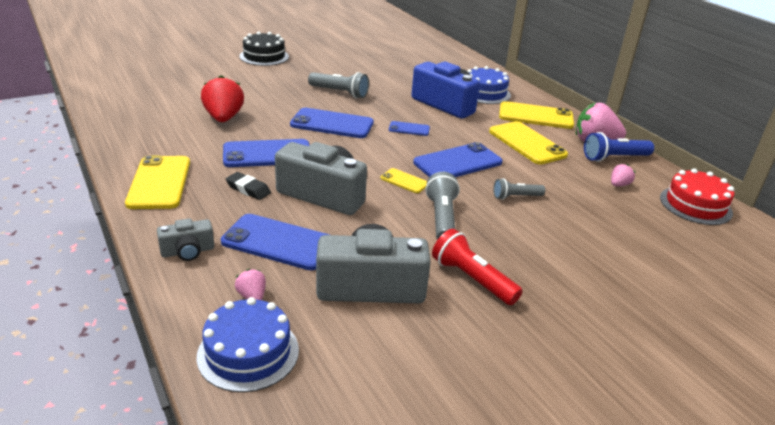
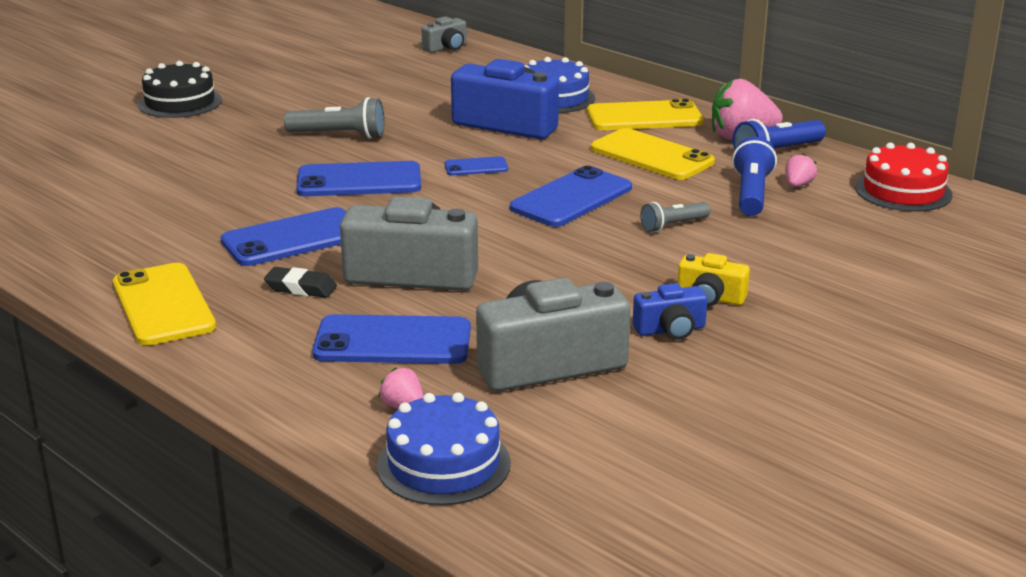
camera: 15 degrees left, 5 degrees down
(188, 251) = (276, 377): grey camera -> grey camera (446, 47)
(223, 118) = (188, 203): red strawberry -> none
(404, 181) = (513, 235): yellow phone -> none
(442, 218) = (591, 270): grey flashlight -> none
(472, 279) = (670, 330): red flashlight -> blue camera
(514, 260) = (710, 298): none -> yellow camera
(582, 184) = (752, 194): none -> blue flashlight

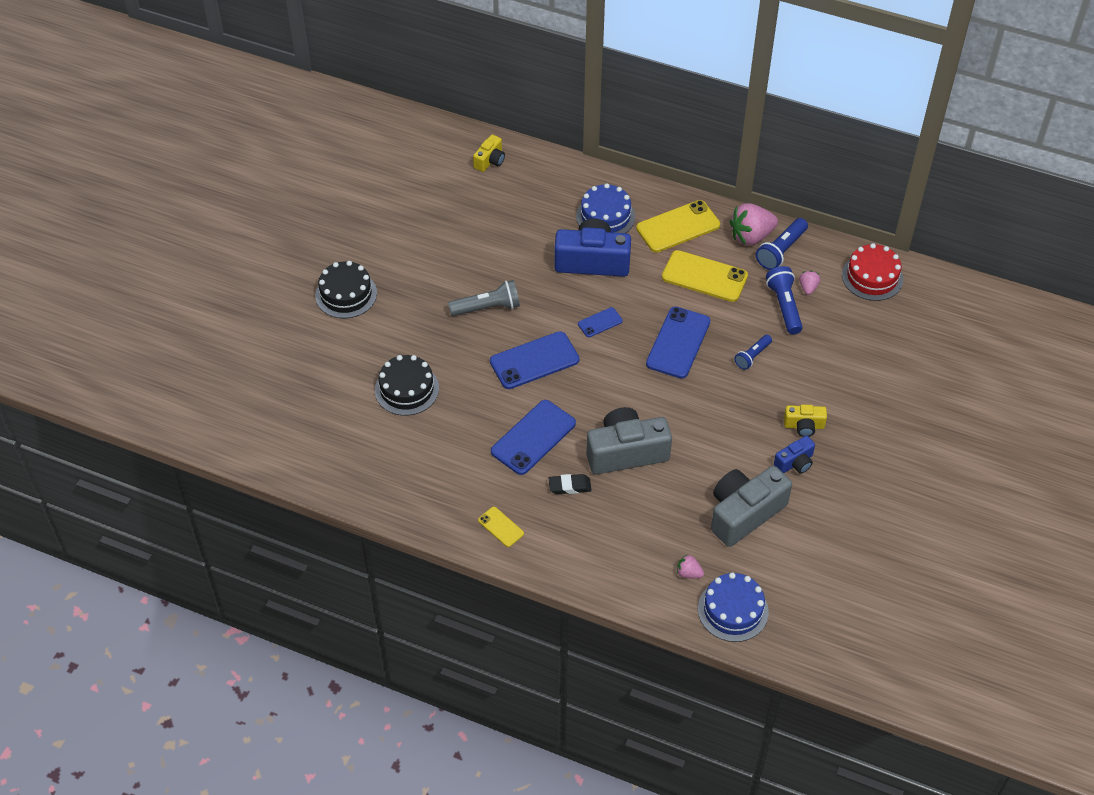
camera: 20 degrees left, 25 degrees up
(163, 305) = (501, 527): yellow phone -> yellow phone, size x0.51
(171, 175) = (407, 389): none -> black cake
(392, 341) = (651, 520): blue phone -> none
(446, 47) = (490, 161): grey camera -> yellow camera
(673, 225) = (752, 356): grey flashlight -> blue flashlight

